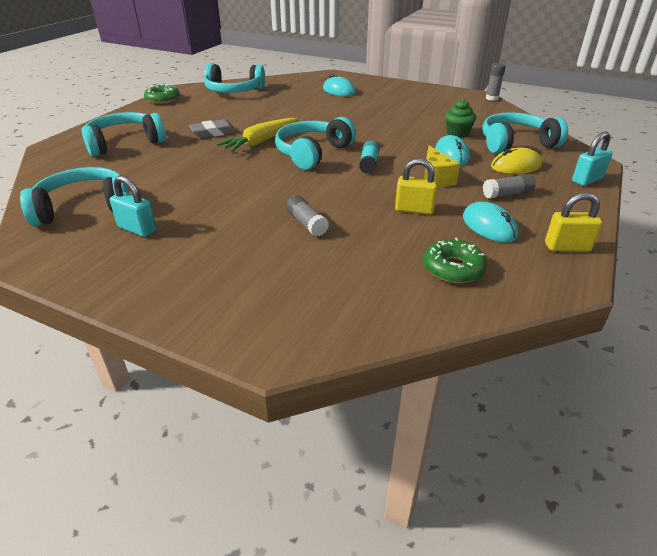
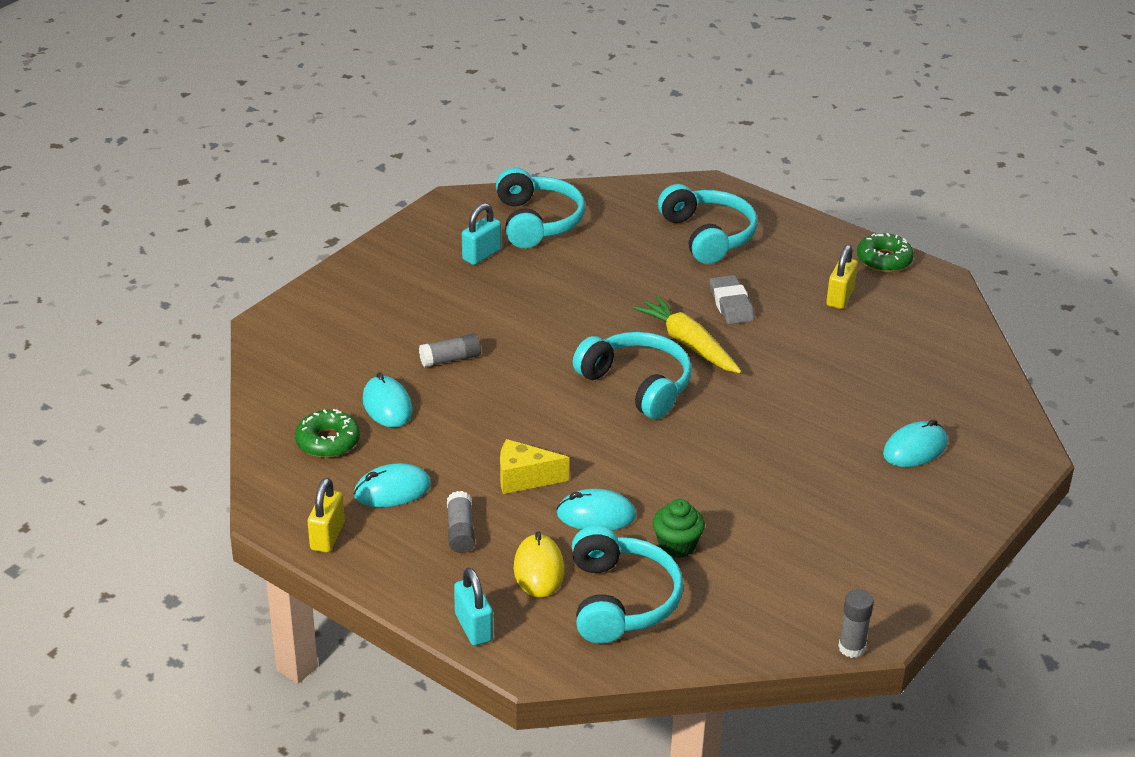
camera: 100 degrees right, 0 degrees up
(234, 91) = (923, 329): turquoise headphones -> none
(369, 164) = (586, 429): turquoise glue stick -> none
(385, 245) = (387, 406): none -> turquoise mouse
(414, 209) = (452, 442): yellow padlock -> yellow padlock (840, 297)

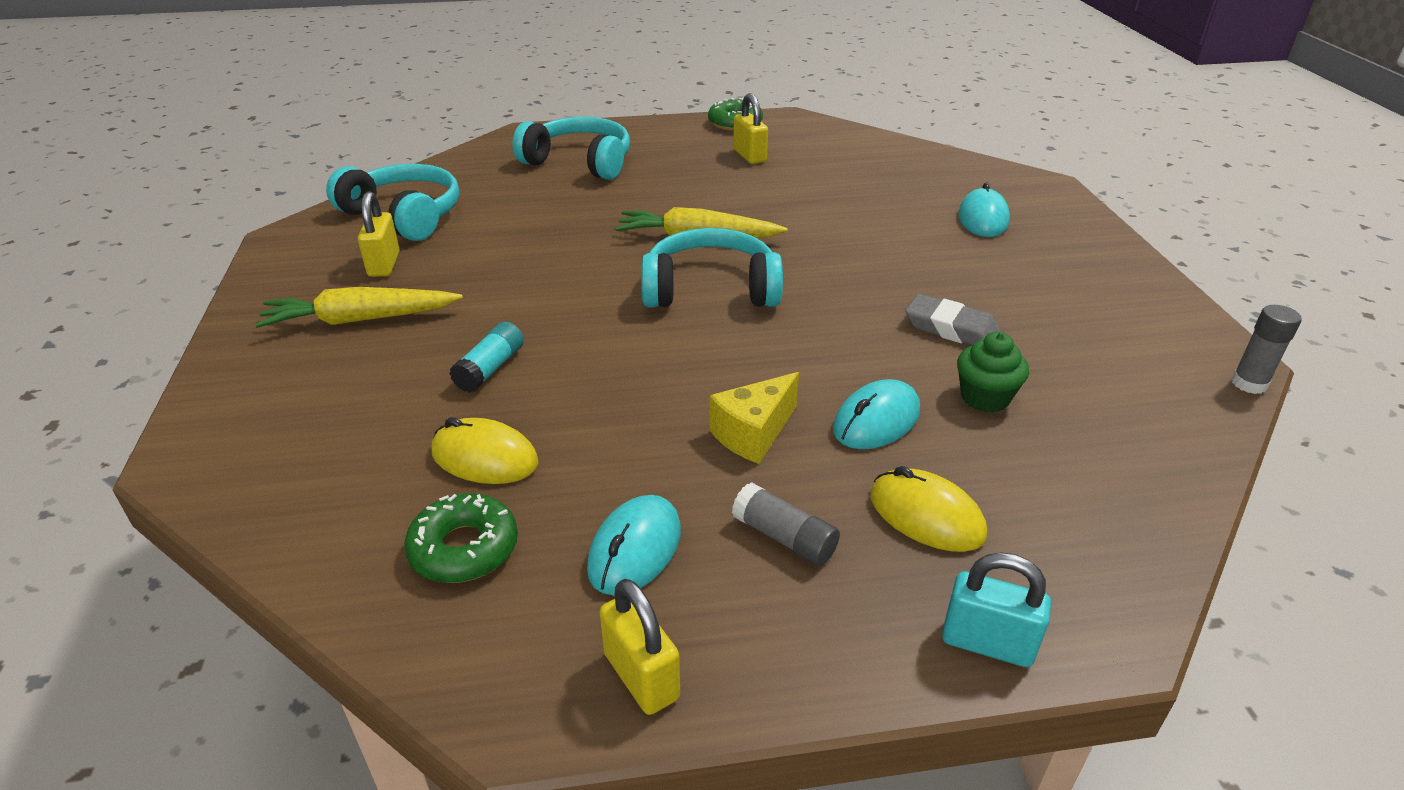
camera: 45 degrees left, 0 degrees up
(387, 406) = (484, 458): turquoise mouse -> yellow mouse
(426, 287) = (361, 319): none -> yellow carrot
(450, 359) = (490, 369): grey glue stick -> turquoise glue stick
(481, 255) = (384, 264): turquoise padlock -> yellow padlock
(620, 600) = (1043, 485): turquoise headphones -> none
(731, 304) = (680, 196): grey eraser -> grey eraser (951, 328)

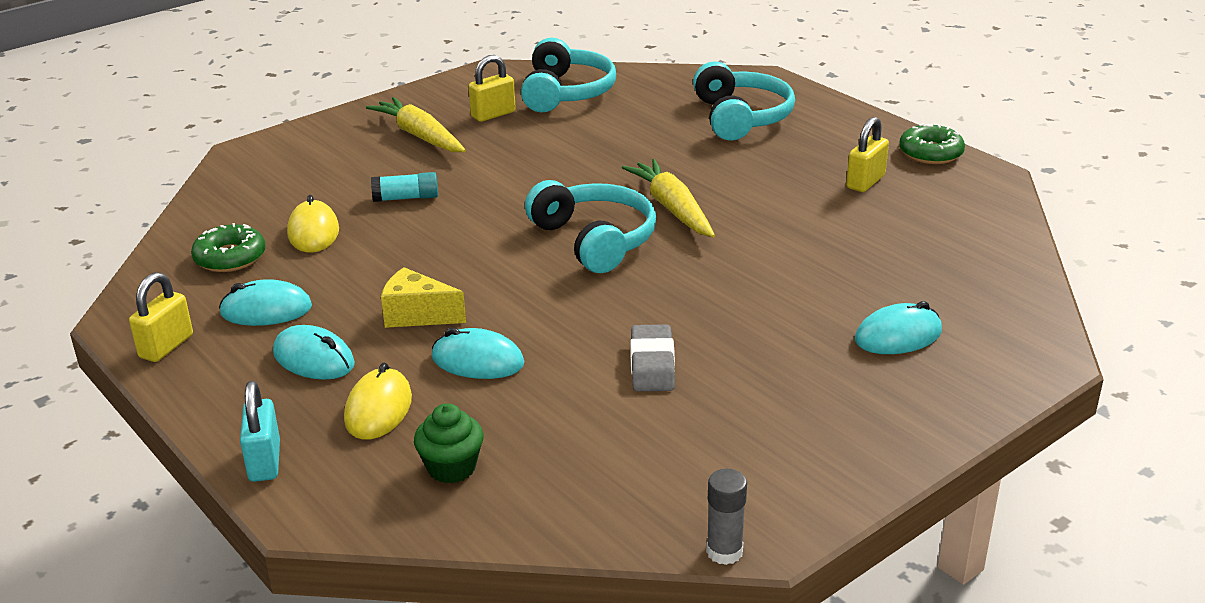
camera: 60 degrees right, 5 degrees down
(784, 538) = (314, 359): grey glue stick -> turquoise mouse
(985, 397) = (556, 404): green cupcake -> green cupcake (451, 468)

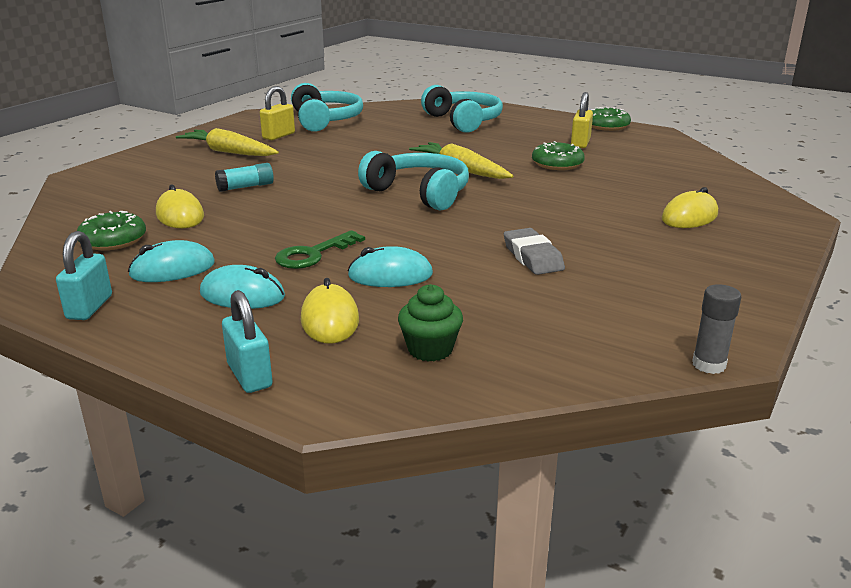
camera: 20 degrees left, 5 degrees down
(166, 346) = (89, 307): yellow padlock -> turquoise padlock
(417, 315) = (313, 254): yellow cheese -> green key
(803, 216) = (557, 164): none -> green donut
(898, 336) = (689, 217): turquoise mouse -> yellow mouse

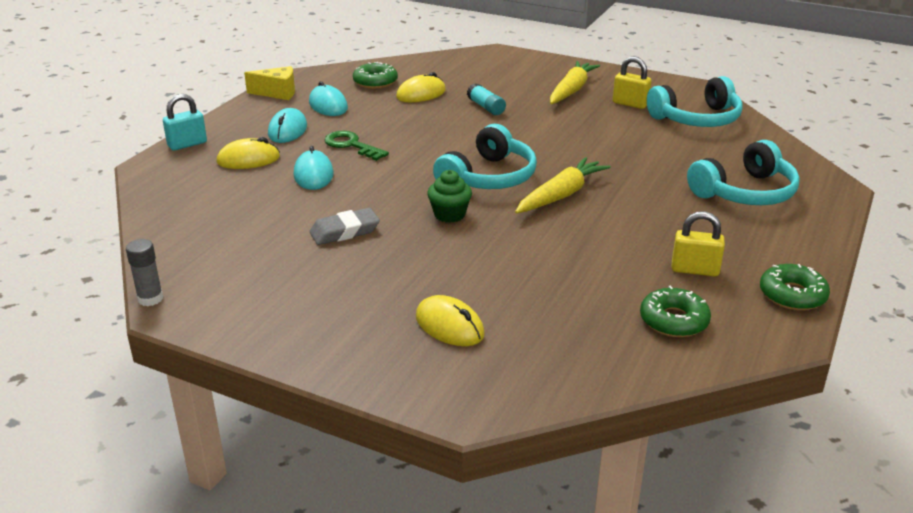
camera: 85 degrees right, 5 degrees up
(89, 307) = (277, 93): turquoise padlock -> yellow cheese
(430, 349) = (202, 194): green cupcake -> green cupcake (449, 214)
(557, 164) = (604, 251): green donut -> green donut (674, 320)

